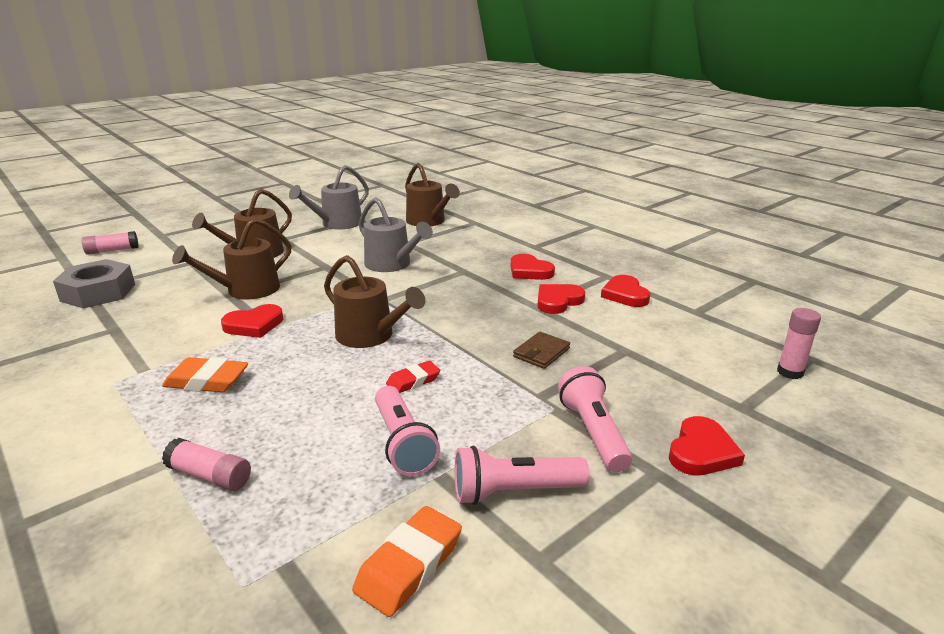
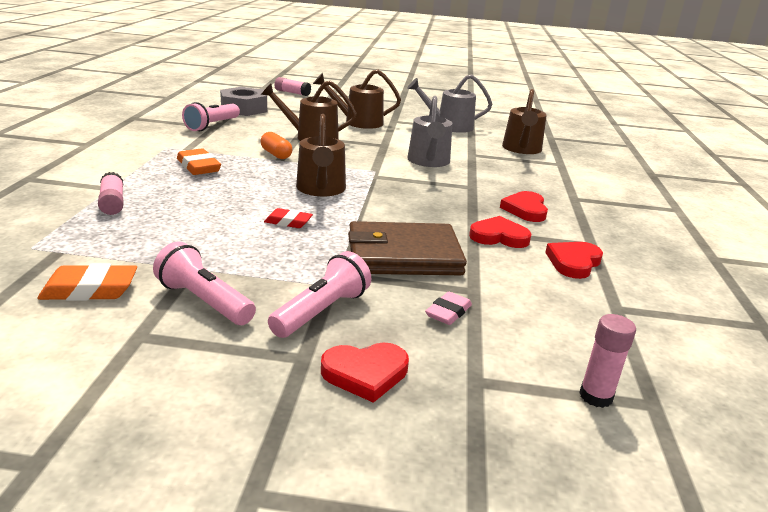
camera: 45 degrees right, 0 degrees up
(254, 325) = (276, 154): red heart -> orange capsule
(403, 443) = (211, 244): pink flashlight -> pink flashlight (212, 126)
(541, 353) = (403, 255): brown wallet -> brown wallet, size x2.15
(647, 375) = (448, 312): none -> pink eraser

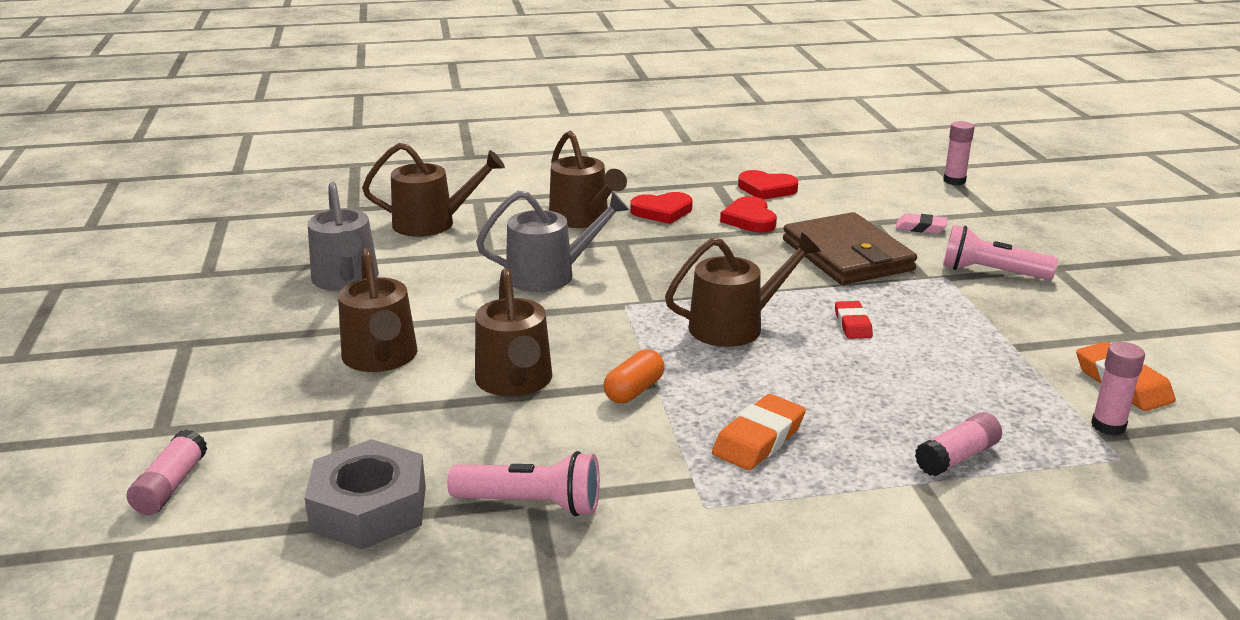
camera: 105 degrees left, 0 degrees up
(61, 258) = (1108, 426): none -> pink glue stick
(204, 301) = (1053, 323): pink flashlight -> none
(365, 373) = (1038, 245): red heart -> none
(517, 184) = (582, 219): none -> brown watering can

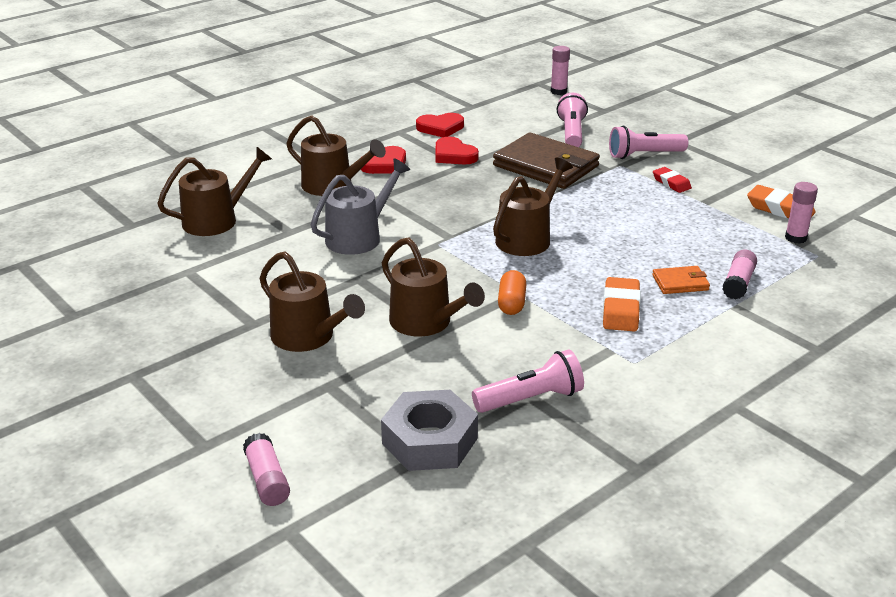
camera: 30 degrees left, 5 degrees up
(346, 280) = (203, 285): grey watering can -> none
(852, 324) = (598, 215): red eraser -> red eraser (671, 183)
(874, 432) = (680, 283): none -> orange wallet
(920, 227) = (571, 133): pink eraser -> pink flashlight

